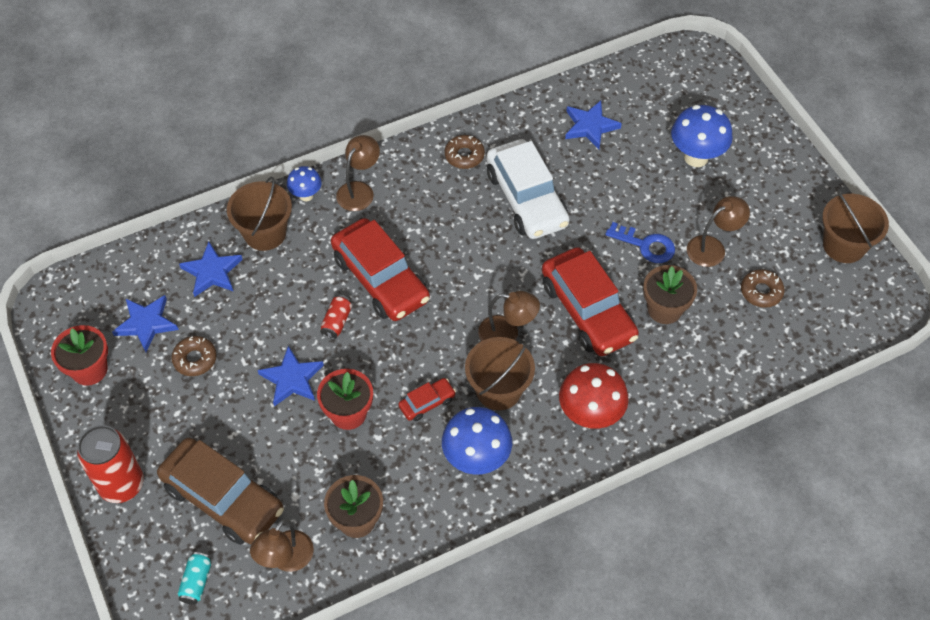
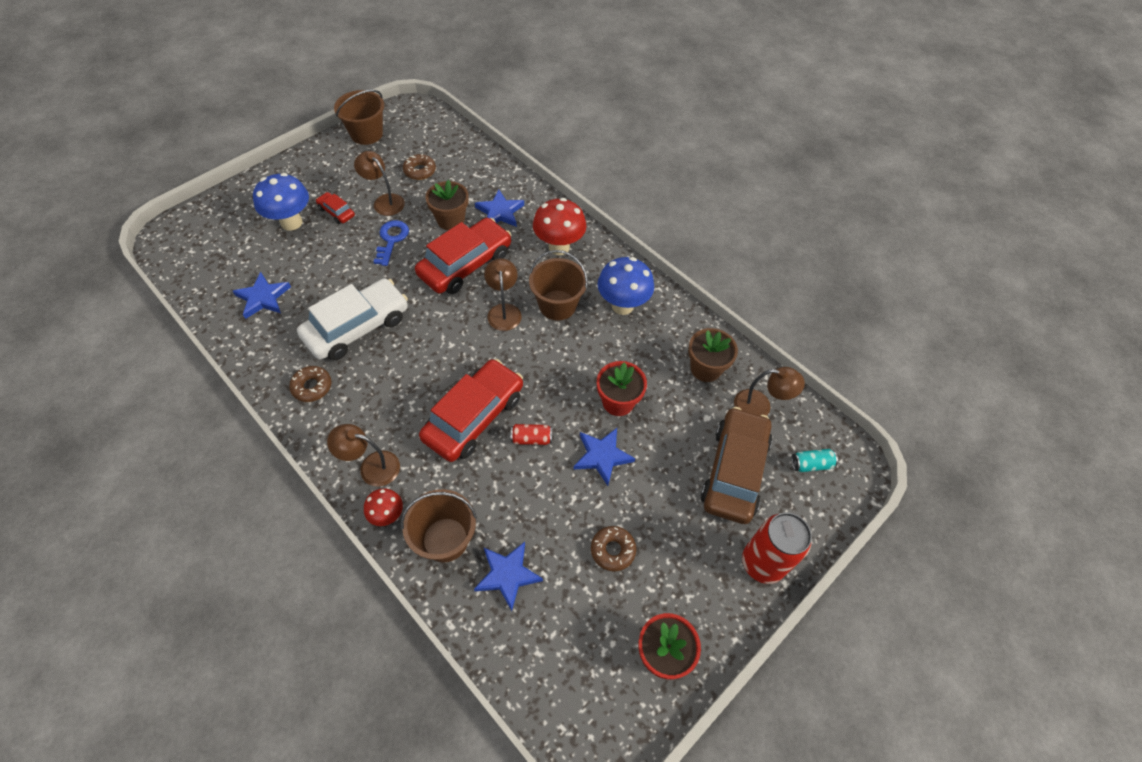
camera: 110 degrees left, 0 degrees up
(146, 323) = (589, 617): blue star -> blue star (500, 212)
(306, 195) = (387, 515): blue mushroom -> red mushroom
(427, 403) = (587, 349): red car -> red car (336, 212)

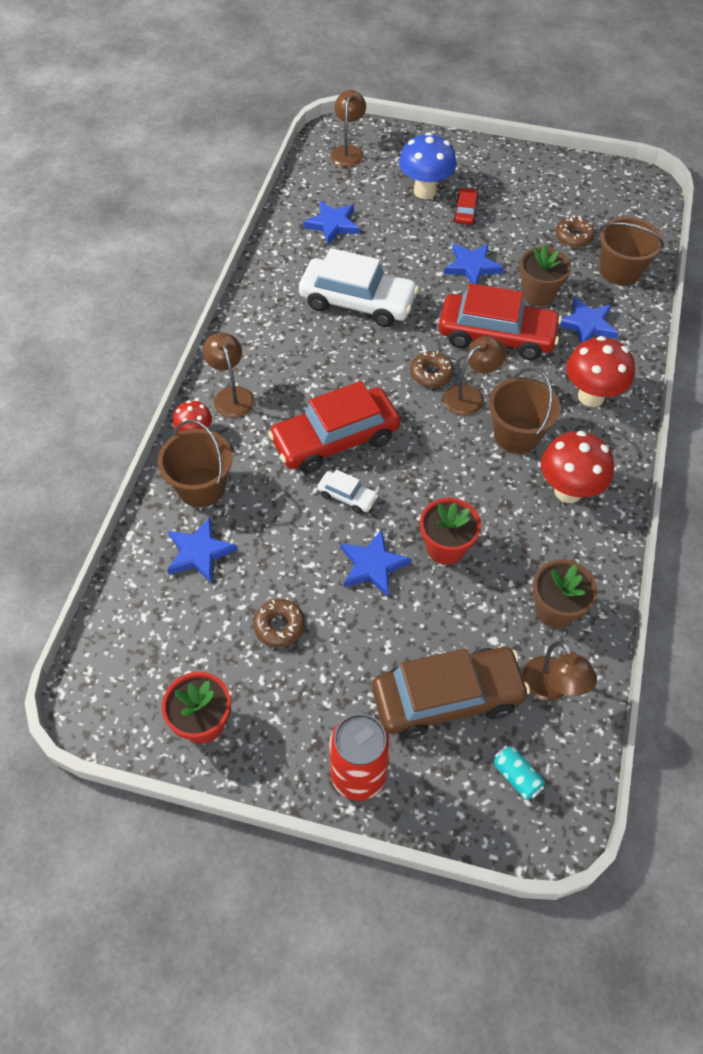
camera: 60 degrees right, 0 degrees up
(312, 387) = (274, 310): brown donut -> brown donut (431, 373)
(366, 134) = (577, 173): brown bucket -> brown bucket (620, 271)
(384, 201) = (511, 235): brown lamp -> brown lamp (348, 151)
(391, 240) = (472, 266): blue key -> blue star
(474, 417) = (335, 439): red car -> red car turned 150 degrees clockwise
(531, 439) = (347, 496): red can -> white car
(622, 305) = (568, 491): blue mushroom -> red mushroom

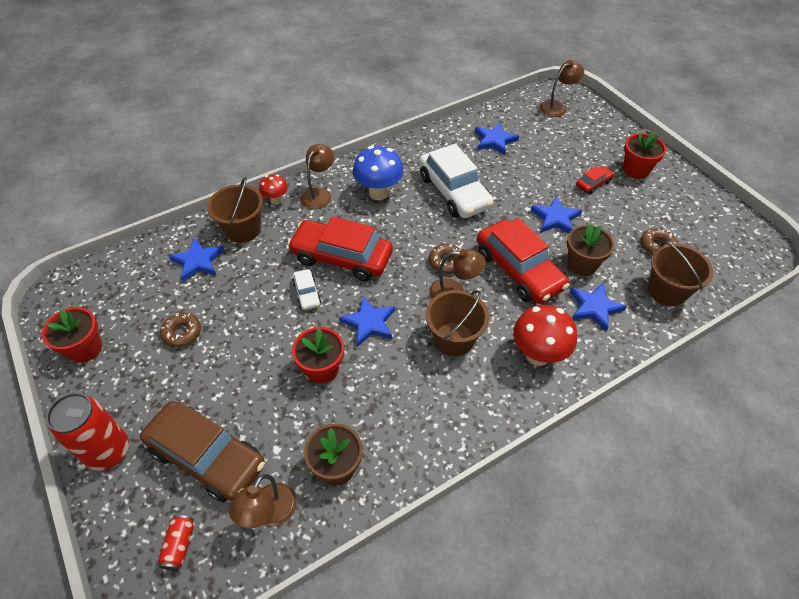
camera: 45 degrees right, 5 degrees down
(373, 565) = (269, 343): blue star -> blue star (369, 323)
(425, 191) = (580, 156): blue mushroom -> blue mushroom (378, 193)
(484, 175) = (635, 170): none -> red flower pot
(517, 777) = (179, 545): turquoise can -> red can
(568, 491) = (443, 401): red mushroom -> none

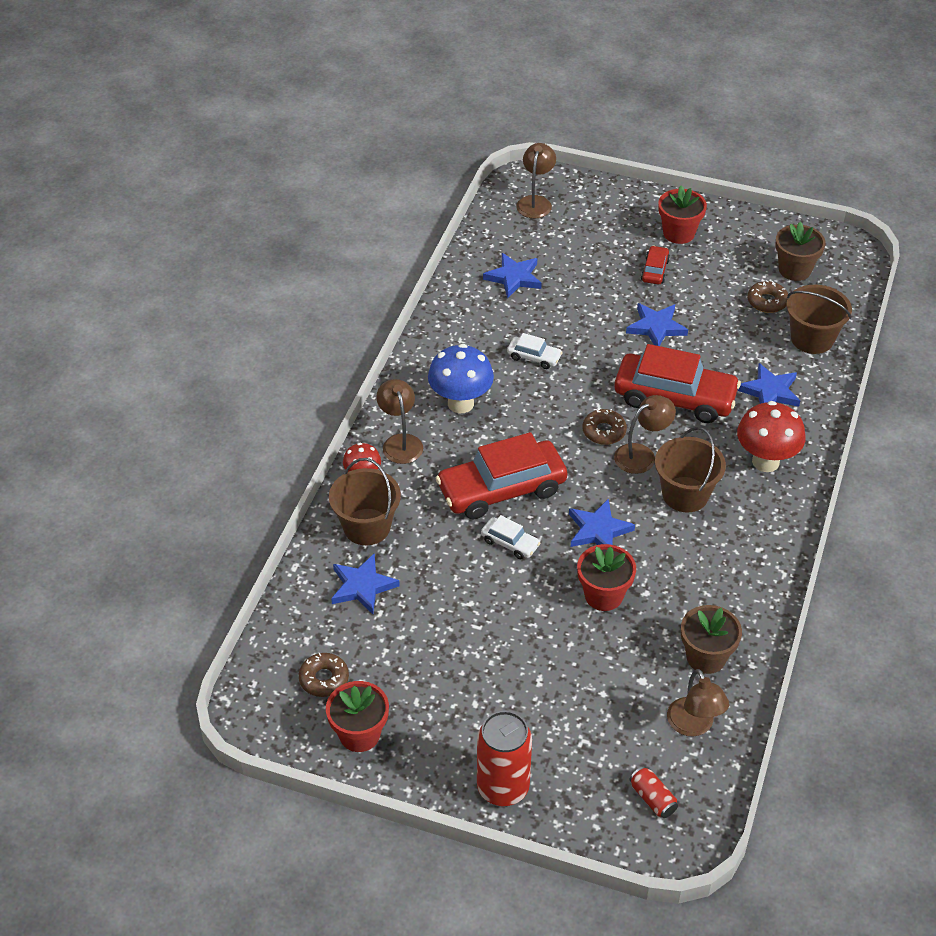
camera: 40 degrees left, 5 degrees down
(182, 333) = (436, 656): brown donut -> brown donut (324, 679)
(207, 457) = (593, 728): brown car -> none
(454, 192) = (534, 357): white car -> white car, size x0.45
(582, 264) = (722, 358): brown flower pot -> brown flower pot (794, 270)

